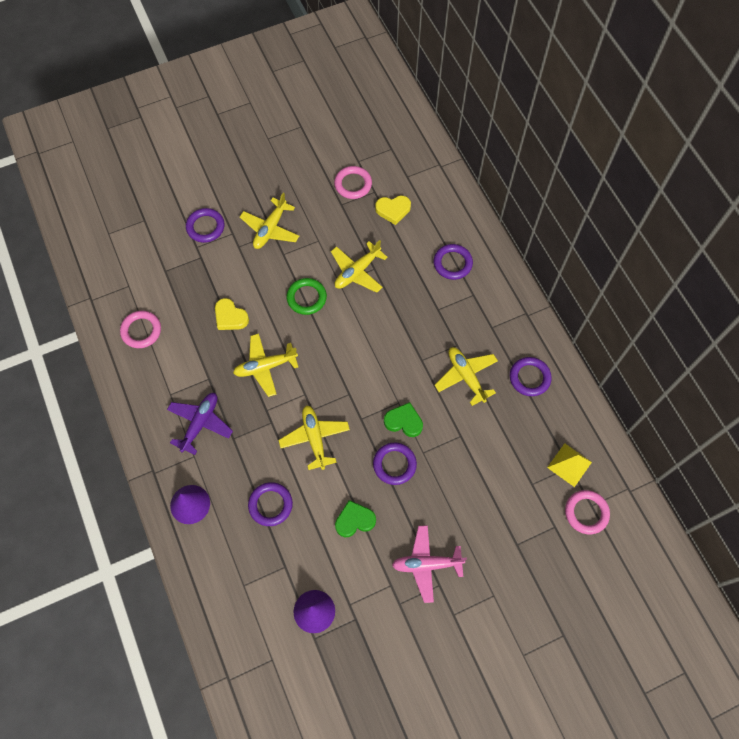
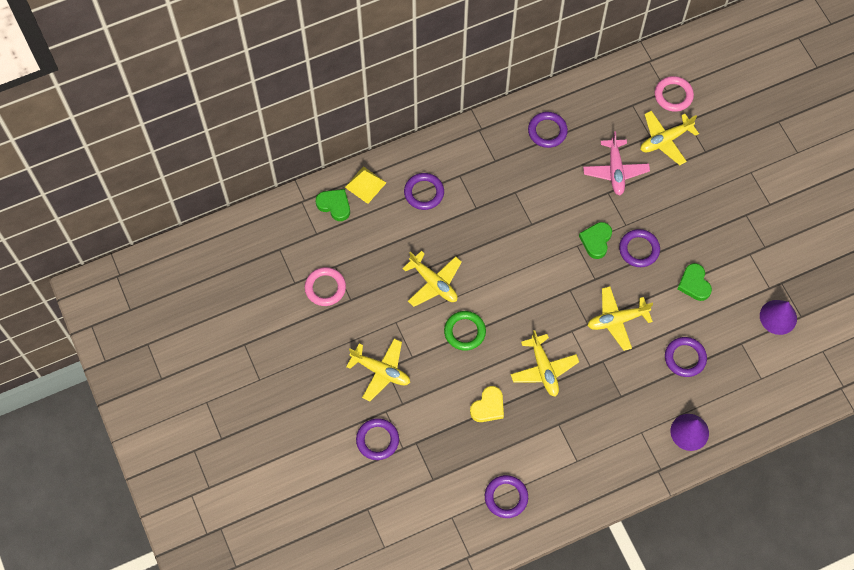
camera: 90 degrees left, 0 degrees up
(141, 331) = (506, 497): pink ring -> purple ring
(200, 423) = (607, 428): purple plane -> none
(393, 210) = (359, 248): yellow heart -> none
(426, 564) = (729, 224): pink plane -> pink plane (615, 171)
(436, 190) = (334, 205): none -> green heart
(466, 376) = (548, 185): yellow plane -> yellow plane (665, 140)
(569, 464) = (630, 105): yellow pyramid -> yellow pyramid (365, 185)

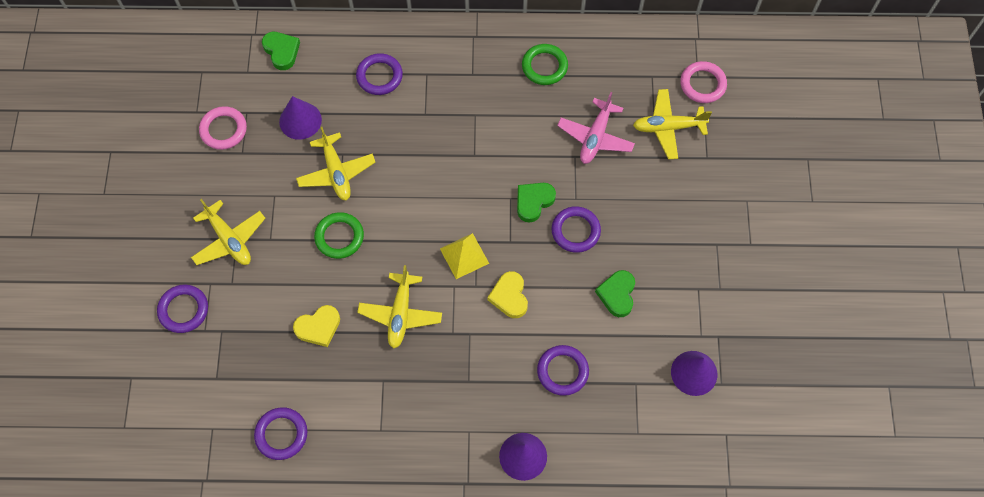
camera: 25 degrees right, 0 degrees up
(365, 185) = (324, 44): yellow pyramid -> yellow pyramid (464, 256)
(382, 254) = (300, 120): none -> purple cone
(547, 131) = (544, 66): purple ring -> green ring
(617, 320) = (509, 296): yellow plane -> yellow heart

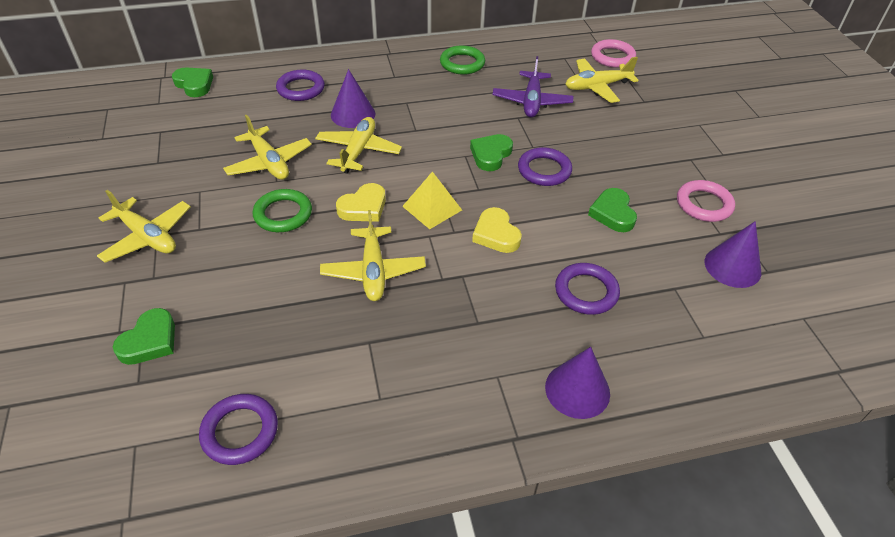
camera: 15 degrees left, 20 degrees down
(183, 310) = (89, 315): purple ring -> none
(223, 130) = (134, 147): pink ring -> pink ring (704, 204)
(226, 344) = (150, 341): none -> green heart
(300, 120) = (221, 129): purple cone -> purple cone (353, 114)
(318, 327) = (273, 302): yellow heart -> yellow heart (363, 207)
(416, 173) = (358, 151): none -> yellow plane
(595, 137) = (532, 101): pink plane -> purple plane

